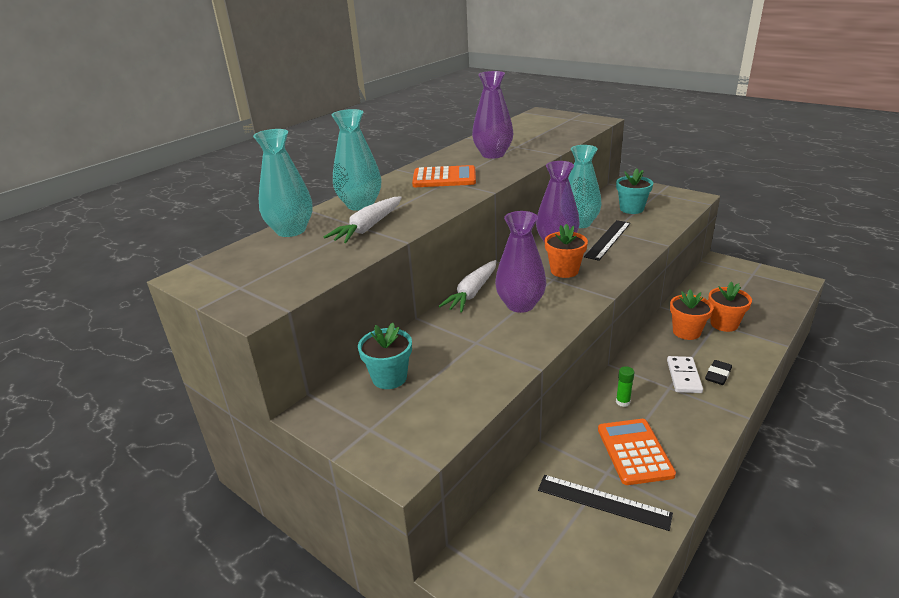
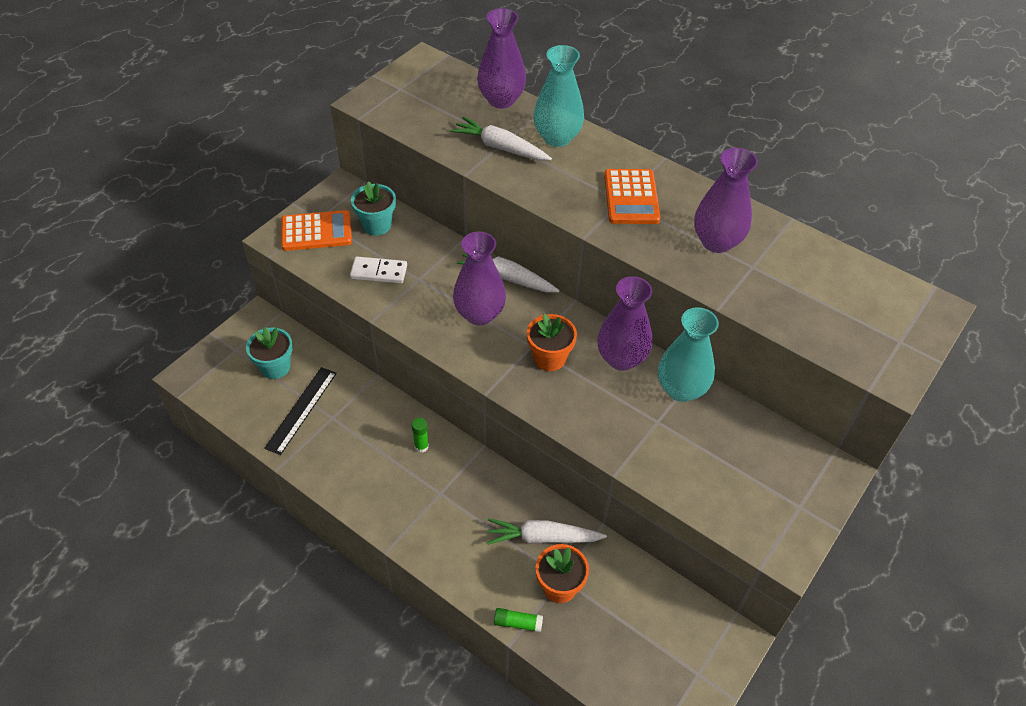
camera: 85 degrees right, 20 degrees up
(291, 230) = (501, 100): turquoise vase -> purple vase
(608, 239) = (631, 413): black ruler -> none
(631, 209) = (733, 458): turquoise flower pot -> turquoise flower pot (275, 367)
(634, 452) = (353, 442): orange calculator -> orange calculator (316, 231)
(684, 376) = (457, 511): white domino -> white domino (379, 272)
(686, 332) = (543, 538): orange flower pot -> white carrot
(718, 375) = (456, 546): black eraser -> none
(766, 342) = (518, 623): none -> green glue stick

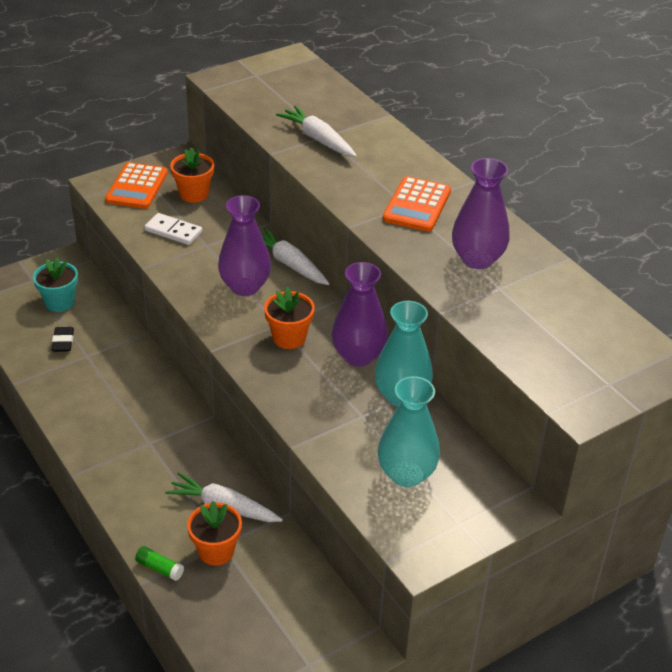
camera: 20 degrees right, 10 degrees down
(301, 409) = (63, 342): black ruler -> black eraser
(316, 231) = (137, 187): orange calculator -> orange calculator turned 90 degrees clockwise
(376, 225) = (194, 194): turquoise flower pot -> orange flower pot
(421, 446) = (154, 400): green glue stick -> none
(501, 100) = (344, 102): purple vase -> none
(557, 138) = (377, 143): turquoise vase -> turquoise vase (406, 474)

